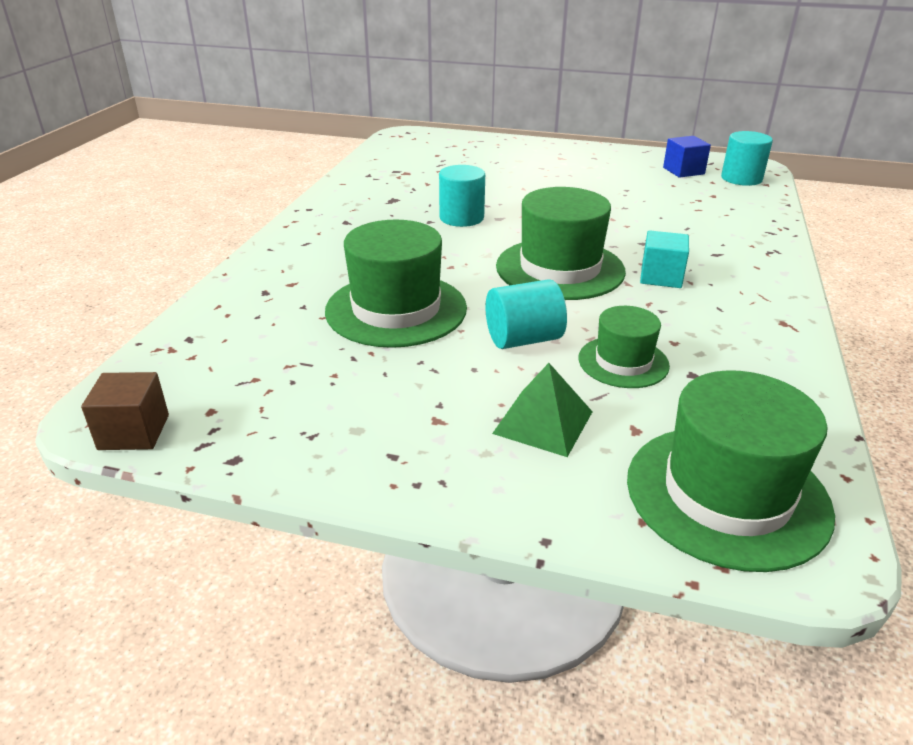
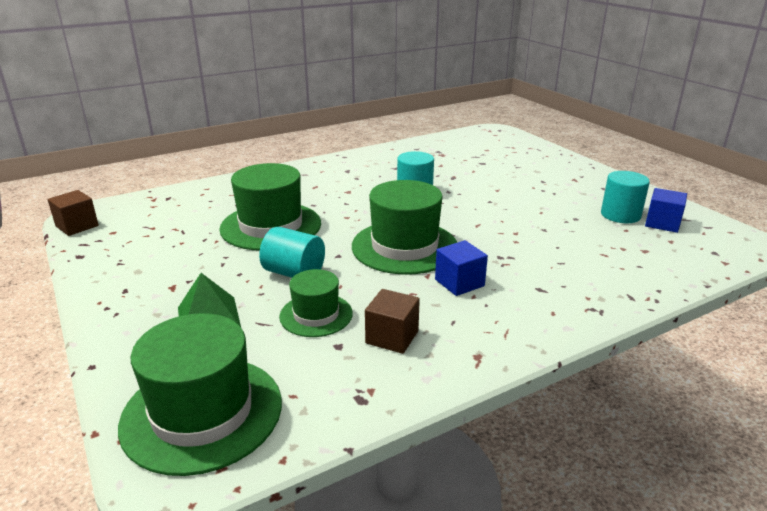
camera: 45 degrees right, 5 degrees down
(661, 277) = (459, 283): turquoise cube -> blue cube
(710, 343) = (392, 337): none -> brown cube
(741, 178) = (708, 249): turquoise cylinder -> turquoise cylinder (620, 215)

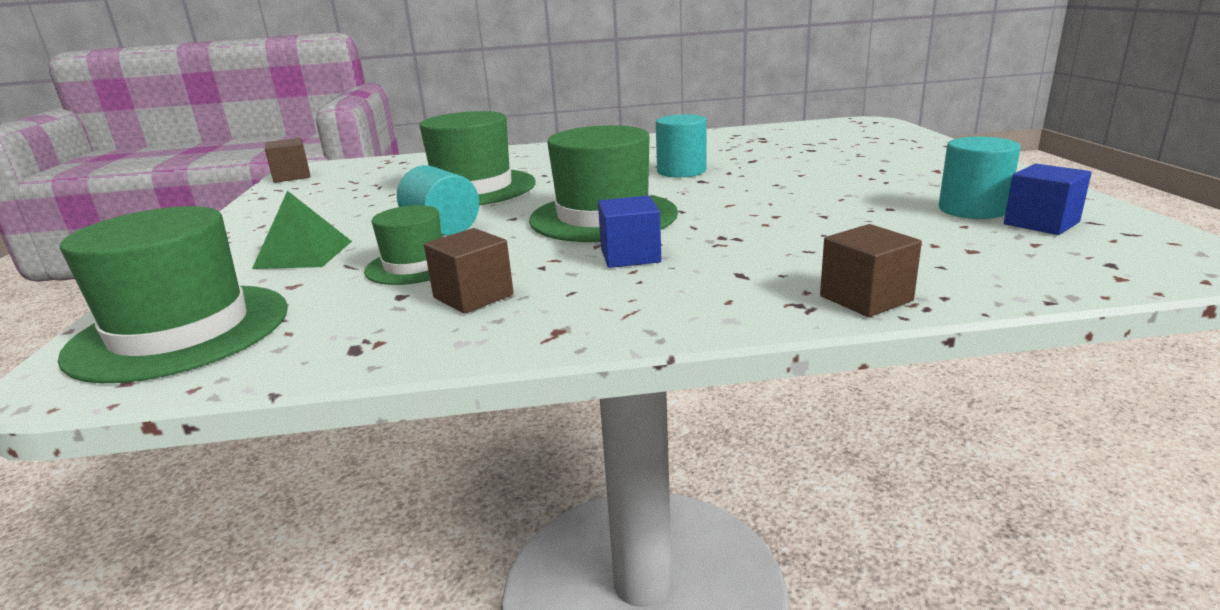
camera: 25 degrees right, 5 degrees down
(622, 298) = (866, 298): none -> brown cube

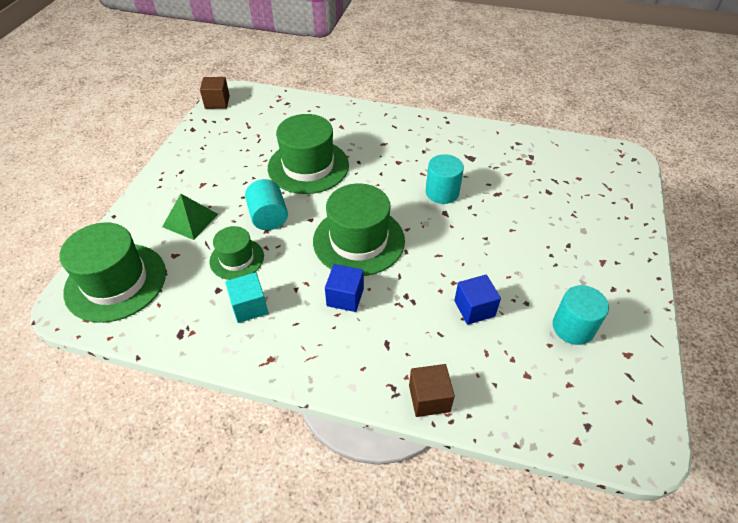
camera: 20 degrees right, 25 degrees up
(473, 296) = (249, 306): brown cube -> turquoise cube
(1041, 223) = (596, 363): blue cube -> blue cube (474, 308)

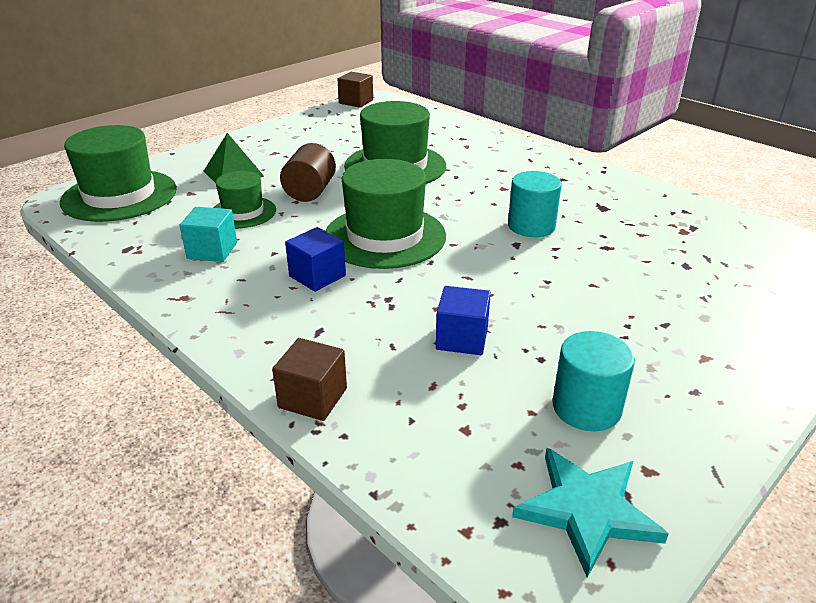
camera: 30 degrees right, 15 degrees down
(268, 217) = (310, 192): turquoise cylinder -> brown cylinder
(619, 395) = (587, 510): none -> turquoise star

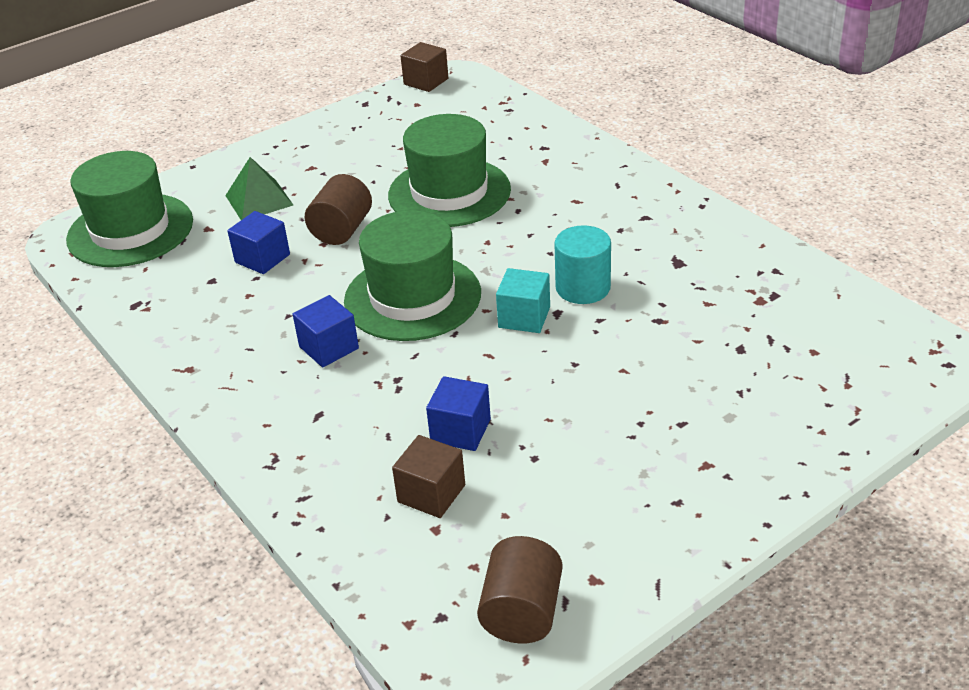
camera: 10 degrees right, 5 degrees up
(212, 250) = (223, 310): turquoise cube -> turquoise cube (524, 317)
(243, 212) = (262, 258): green hat -> blue cube
(313, 398) = (299, 489): brown cube -> brown cube (431, 493)
(586, 407) = (560, 513): turquoise cylinder -> none
(587, 510) = (522, 612): turquoise star -> brown cylinder

